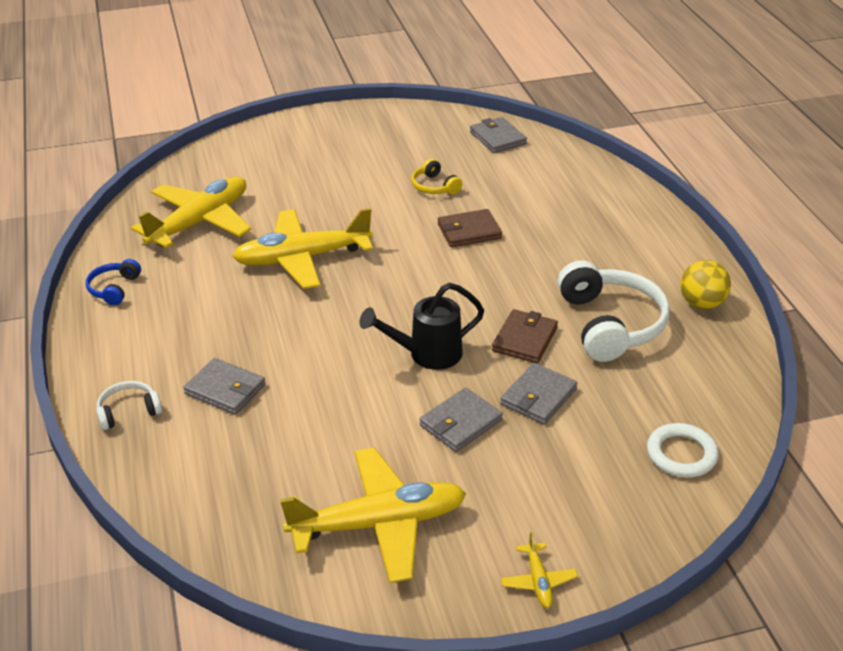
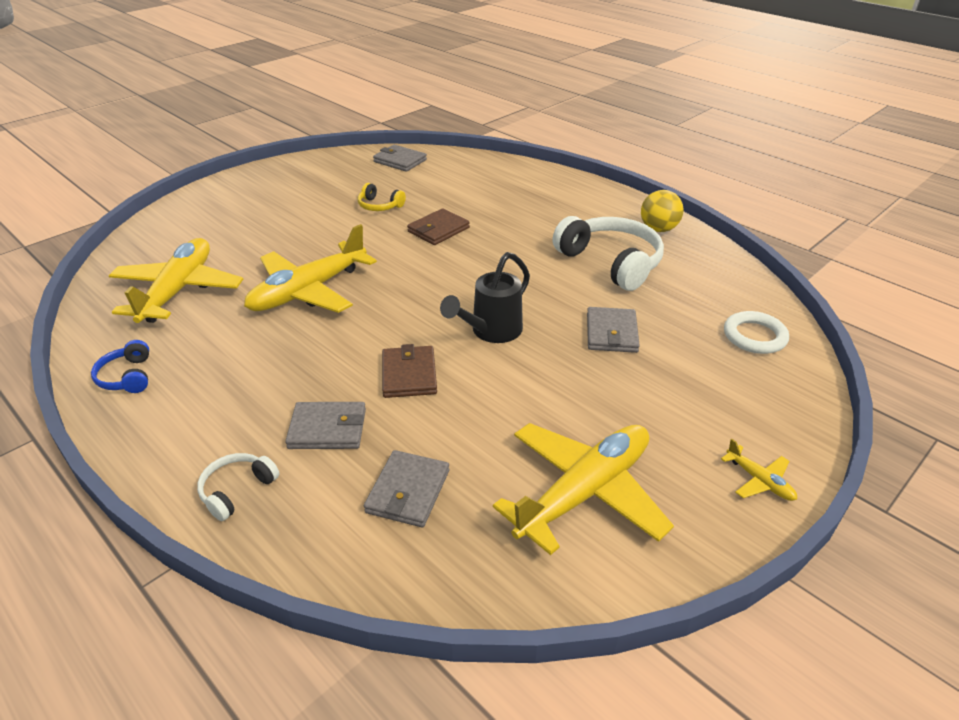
camera: 30 degrees left, 0 degrees up
(460, 423) = (570, 376): grey wallet -> grey wallet (408, 491)
(525, 339) = (559, 294): brown wallet -> brown wallet (409, 375)

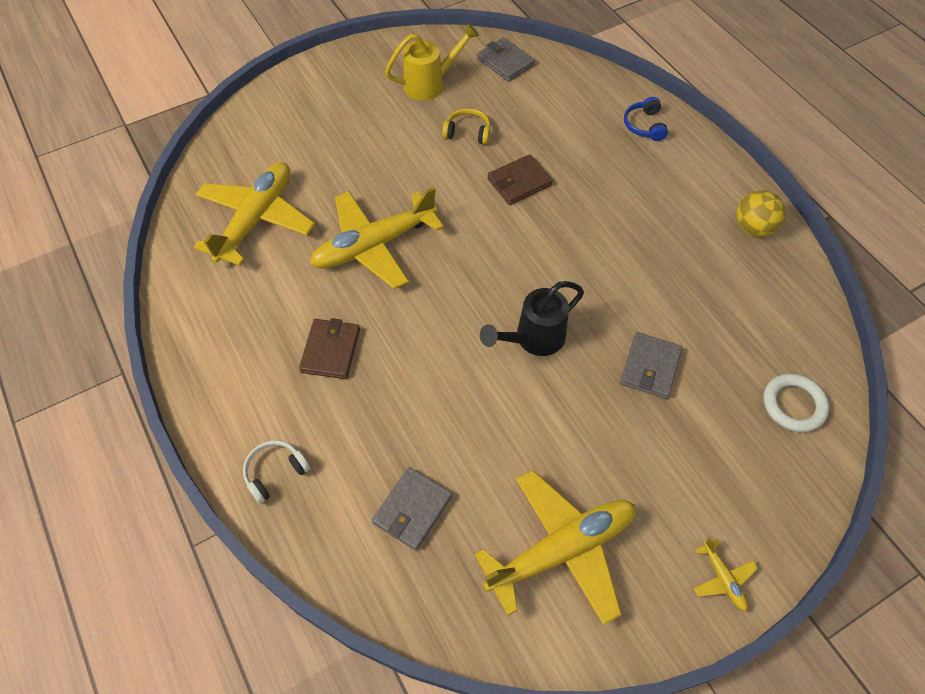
camera: 15 degrees right, 20 degrees up
(127, 377) = (201, 321): blue headphones -> blue headphones (644, 125)
(327, 429) = (359, 424): grey wallet -> none
(335, 181) = (430, 84): none -> yellow watering can
(379, 206) = (468, 133): yellow headphones -> yellow headphones turned 150 degrees clockwise
(409, 375) = (444, 376): brown wallet -> brown wallet (331, 350)
(610, 263) = (683, 268): white headphones -> none

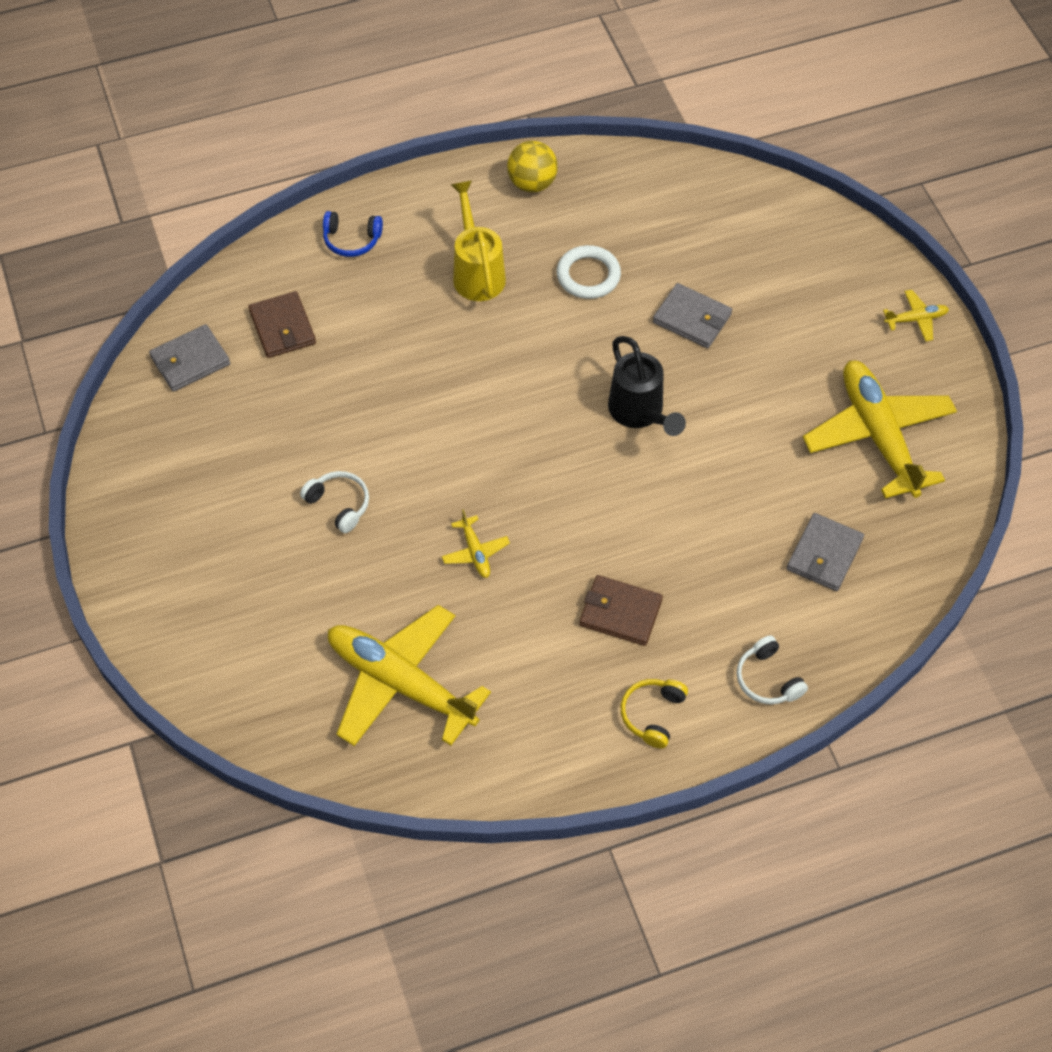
camera: 80 degrees left, 0 degrees up
(374, 246) = (475, 552): yellow plane -> yellow plane, size x0.42
(402, 160) = (339, 504): none -> white headphones
(412, 509) = (824, 554): grey wallet -> grey wallet turned 75 degrees clockwise
(430, 84) = (206, 453): yellow watering can -> yellow watering can (477, 272)
(468, 133) = (311, 424): yellow headphones -> yellow headphones (652, 714)
(519, 182) = (410, 384): brown wallet -> brown wallet (282, 327)
(793, 405) = (752, 216): white ring -> white ring (588, 275)

